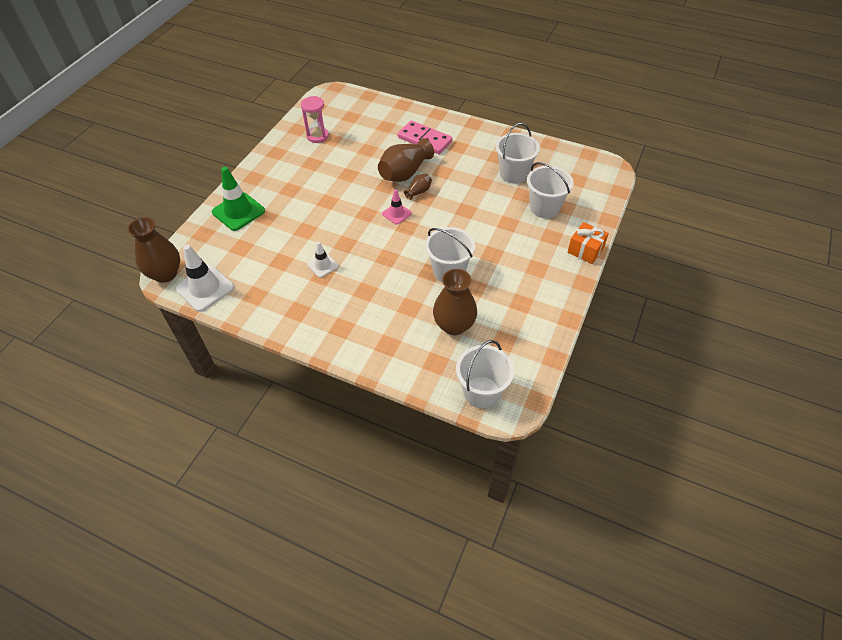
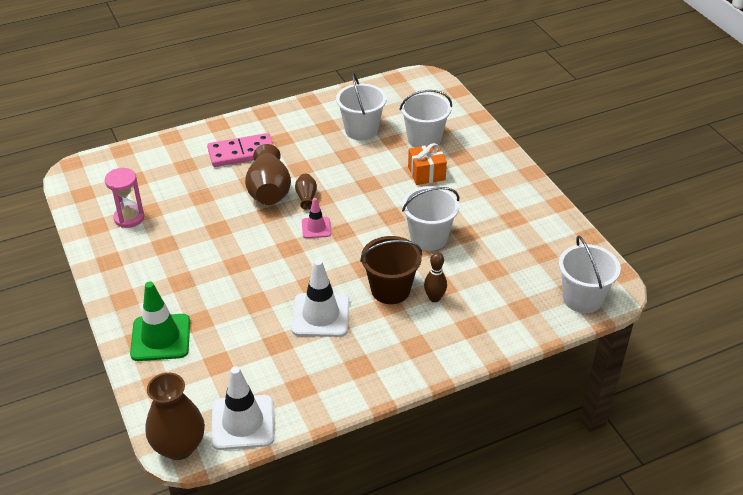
camera: 50 degrees left, 10 degrees down
(323, 265) = (320, 315): white traffic cone -> white traffic cone, size x1.79
(379, 283) = (390, 290): none -> brown bucket
(395, 309) = (434, 298): none -> brown bowling pin
(454, 325) = (494, 272): brown vase -> none
(585, 250) = (498, 149): orange gift -> orange gift (426, 173)

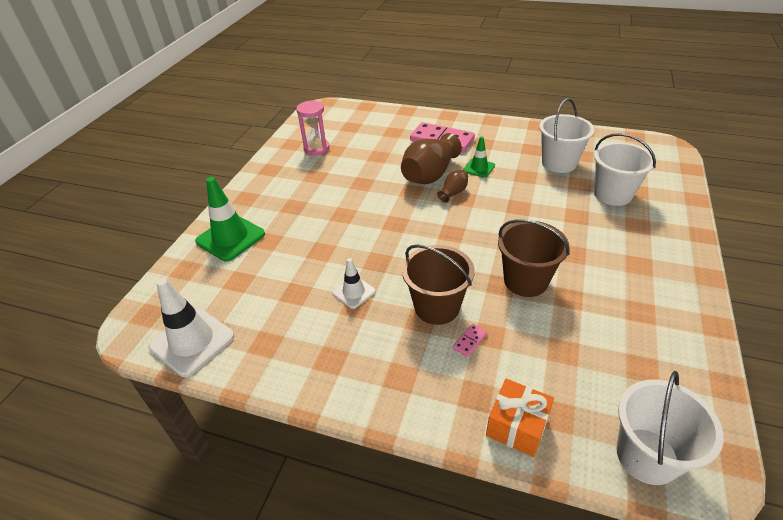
camera: 45 degrees right, 0 degrees up
(179, 446) = (134, 328): brown vase -> none
(303, 165) = (479, 168): none -> green traffic cone
(316, 228) = (434, 219): pink traffic cone -> none
(320, 315) = (354, 292): white traffic cone -> white traffic cone, size x0.56
(426, 173) = (584, 223): orange gift -> orange gift (517, 426)
(428, 238) = (525, 281): white bucket -> brown bucket
(434, 298) = (470, 341): brown bowling pin -> pink domino

